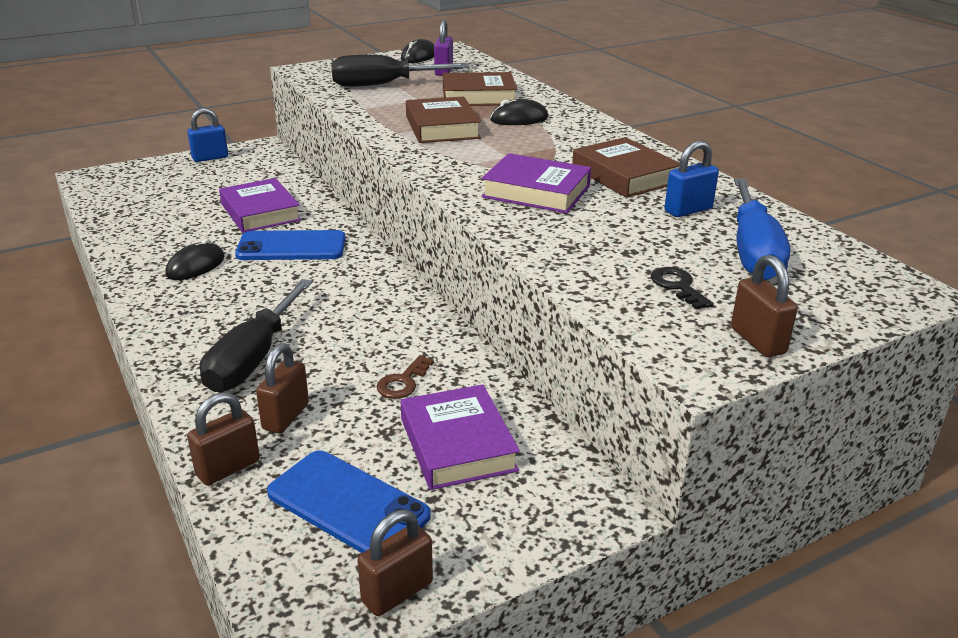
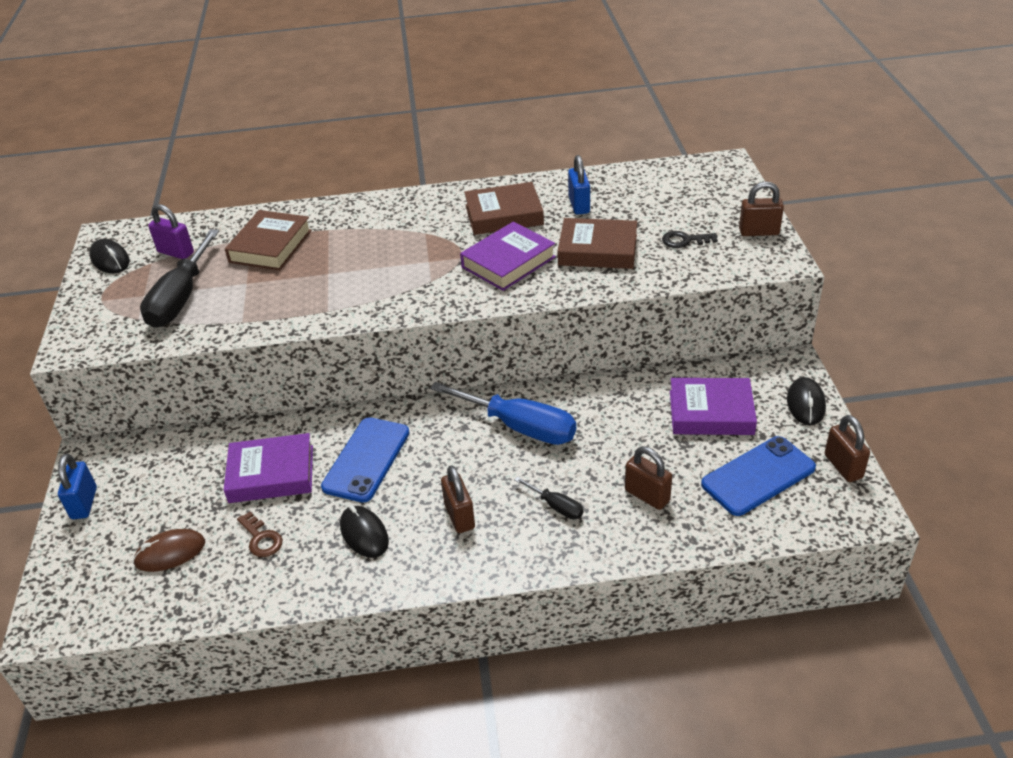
camera: 65 degrees left, 10 degrees up
(163, 197) = (170, 553): none -> brown mouse
(228, 468) = (700, 534): brown padlock -> brown padlock (459, 516)
(253, 358) = (556, 506): black screwdriver -> black screwdriver, size x0.47
(403, 382) = (627, 425): brown key -> brown key (261, 538)
(442, 127) = (335, 282): brown book -> brown book (597, 250)
(519, 119) = (348, 236): black mouse -> black mouse (805, 404)
(753, 251) = (651, 199): blue screwdriver -> blue screwdriver (520, 427)

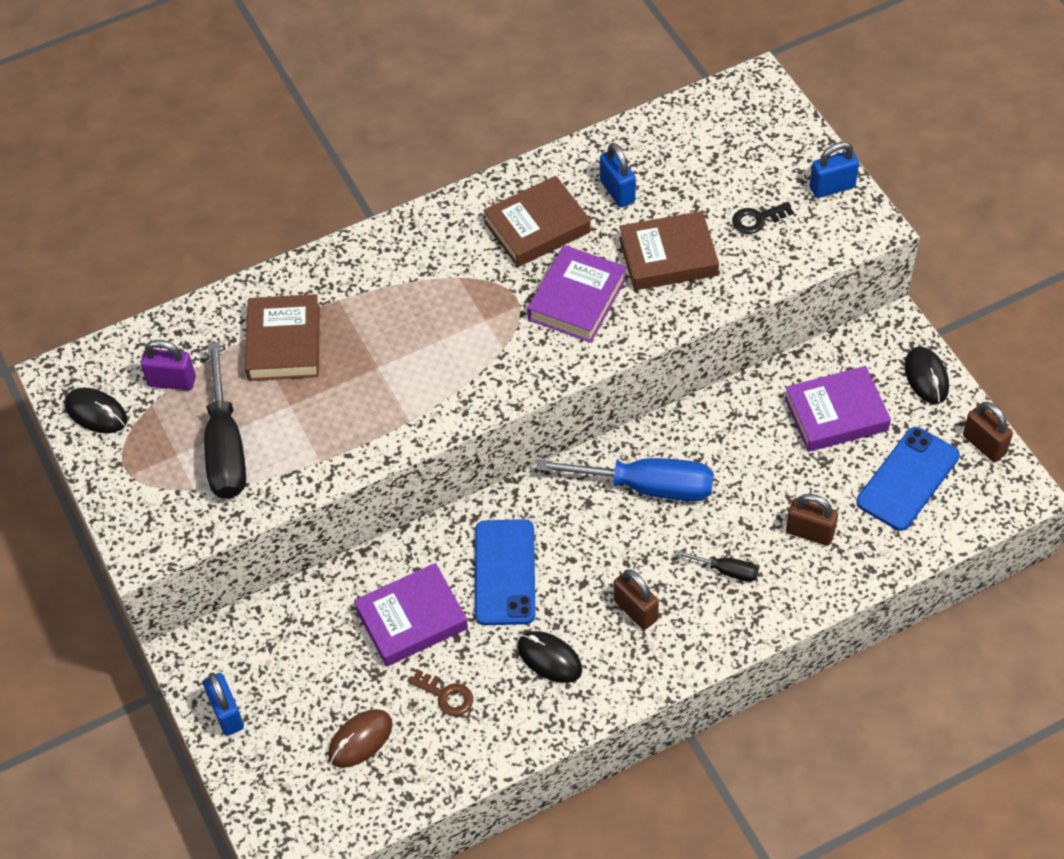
camera: 20 degrees left, 15 degrees up
(759, 232) = (832, 187): brown padlock -> blue padlock

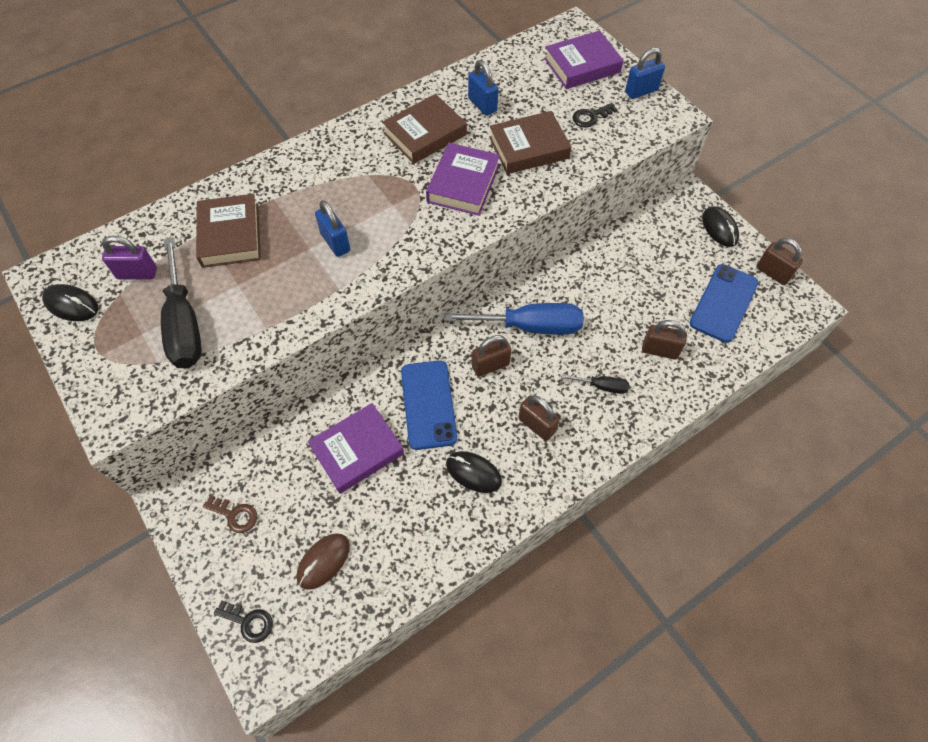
camera: 10 degrees left, 5 degrees up
(227, 713) = (207, 550): blue padlock -> blue padlock (335, 242)
(271, 794) = (249, 622): none -> black key
(446, 695) = (392, 514): brown key -> brown key (235, 515)
(589, 532) = (490, 365): none -> brown padlock
(836, 414) = (660, 260): purple book -> purple book (582, 65)

